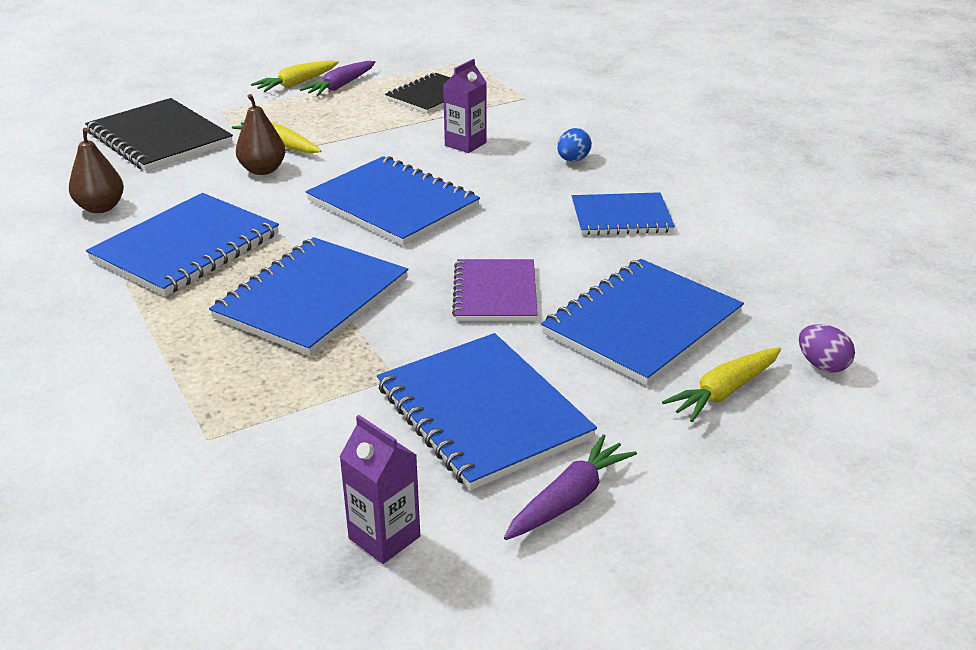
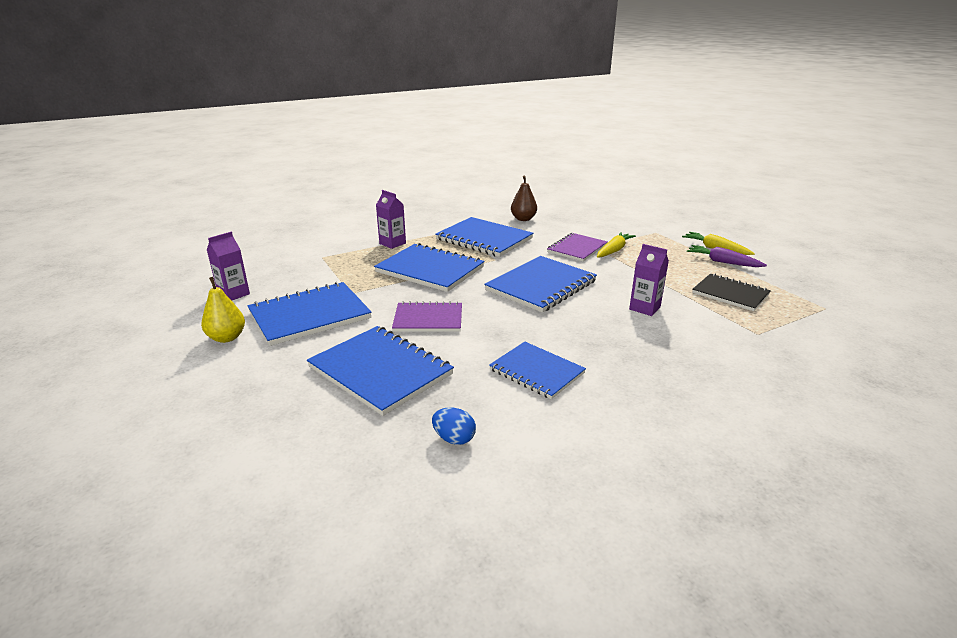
camera: 90 degrees right, 5 degrees down
(159, 138) = (609, 222): black notebook -> none
(165, 348) = (392, 243): none -> purple carton
(263, 170) = (577, 249): brown pear -> purple notebook
(569, 499) = (227, 338): purple carrot -> yellow pear
(573, 160) = (636, 353): blue egg -> blue egg (454, 439)
(621, 217) = (536, 371): blue notebook -> blue notebook turned 45 degrees counterclockwise
(724, 392) = (290, 398): yellow carrot -> none
(822, 365) = (301, 450): purple egg -> none

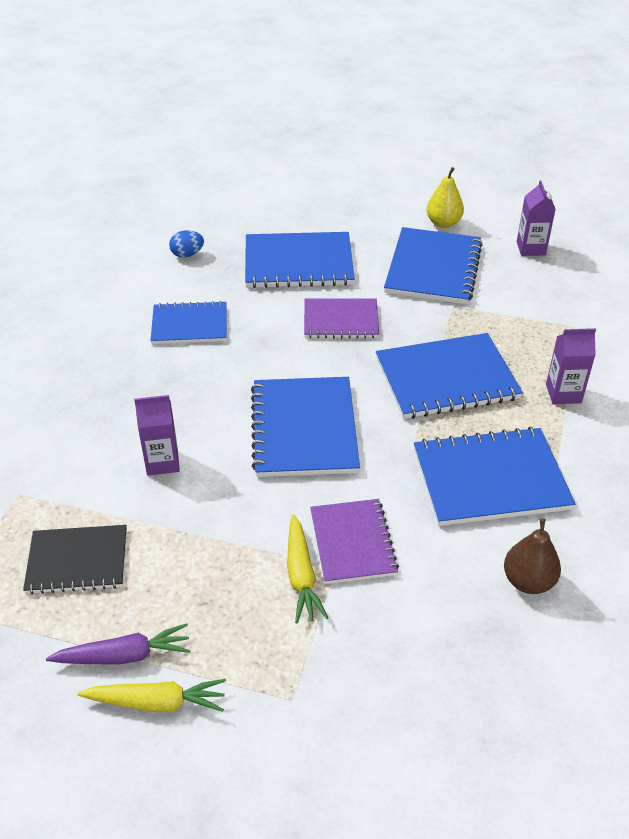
camera: 135 degrees right, 15 degrees up
(428, 319) = (341, 320): purple notebook -> purple notebook turned 45 degrees clockwise

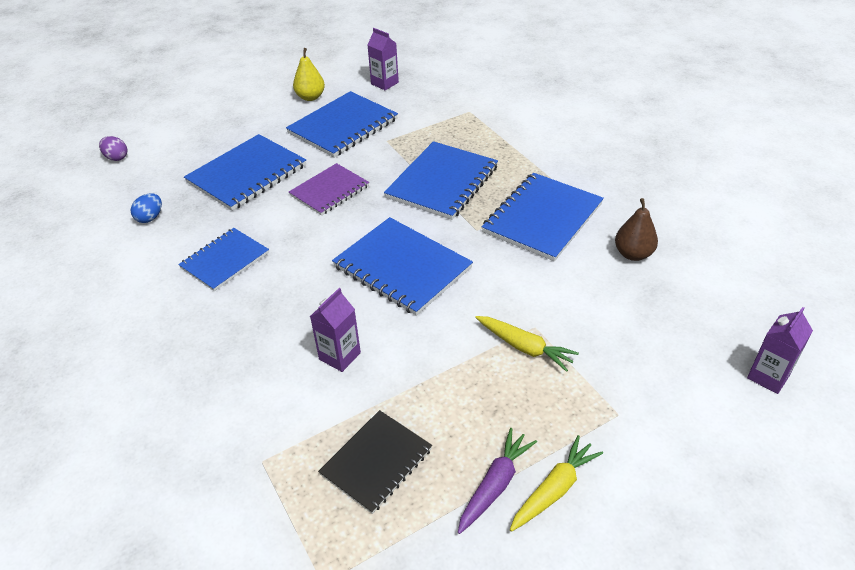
camera: 45 degrees left, 0 degrees up
(228, 189) = (116, 158): none -> purple egg
(352, 542) = (524, 306): purple notebook -> none
(433, 268) = (343, 126): blue notebook -> blue notebook turned 75 degrees clockwise
(563, 393) = (513, 149): purple carton -> purple carton (768, 376)

